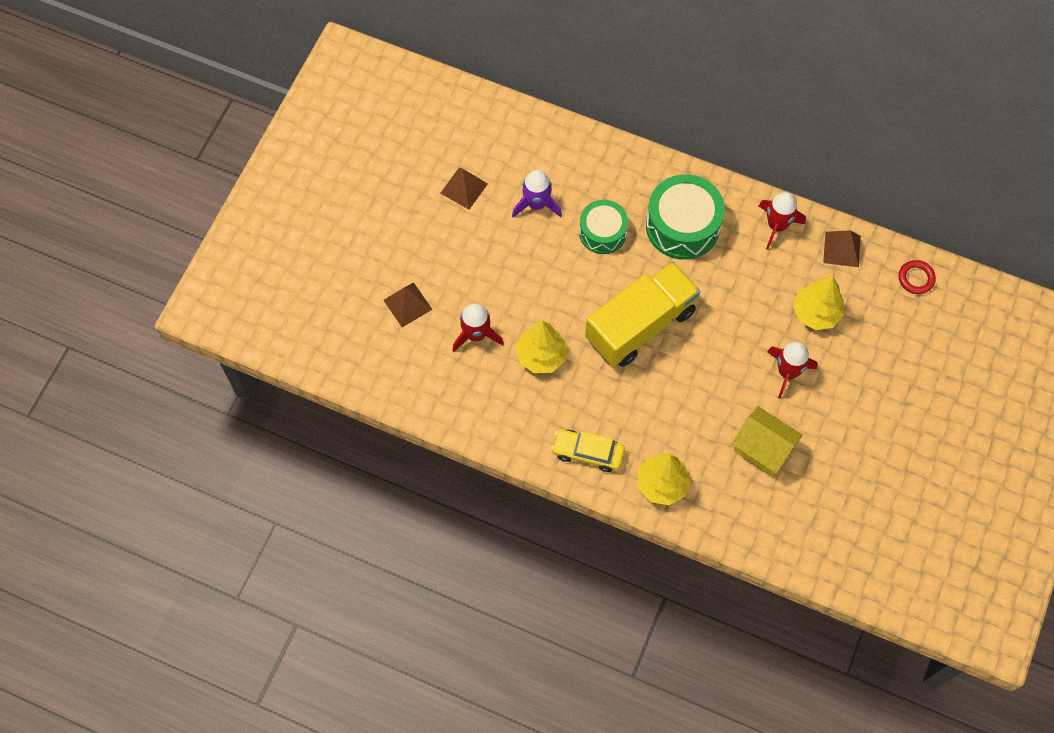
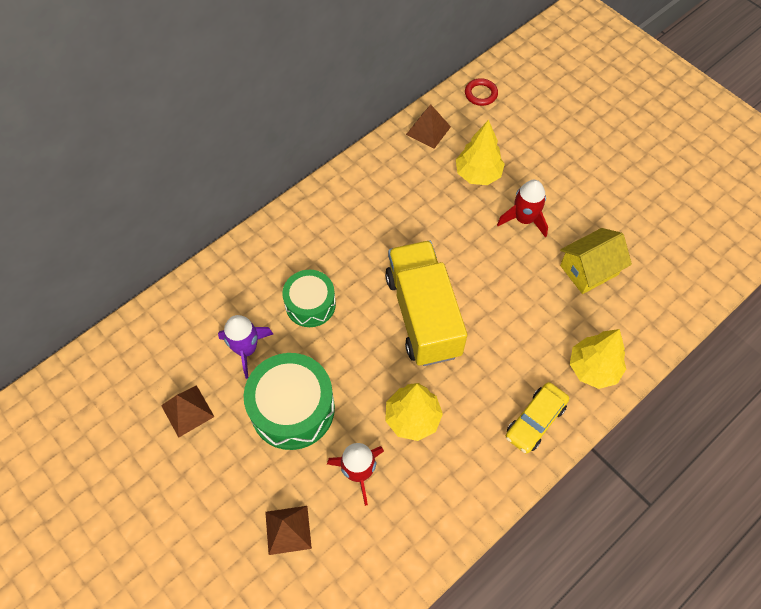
camera: 65 degrees left, 5 degrees down
(682, 226) = (341, 236): green drum -> green drum (292, 408)
(777, 226) = (381, 165): red rocket -> none

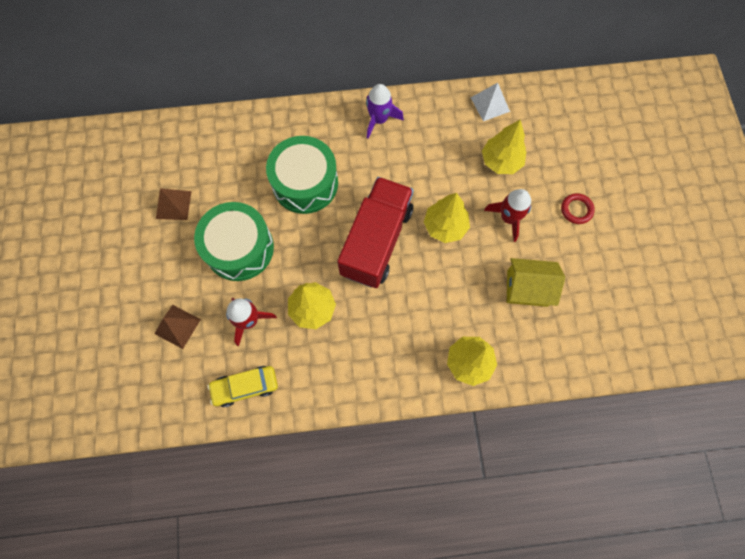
camera: 35 degrees right, 10 degrees up
(246, 349) = (240, 187): purple rocket -> purple rocket (379, 119)
(310, 304) = (305, 183): green drum -> green drum, size x1.56
(423, 315) = (376, 241): yellow truck -> red truck
(428, 130) = (490, 104): brown pyramid -> white pyramid
(475, 261) = (445, 226): none -> yellow tree
(481, 94) = (554, 99): red ring -> red ring (576, 210)
(535, 421) = (395, 370): yellow car -> yellow car (245, 387)

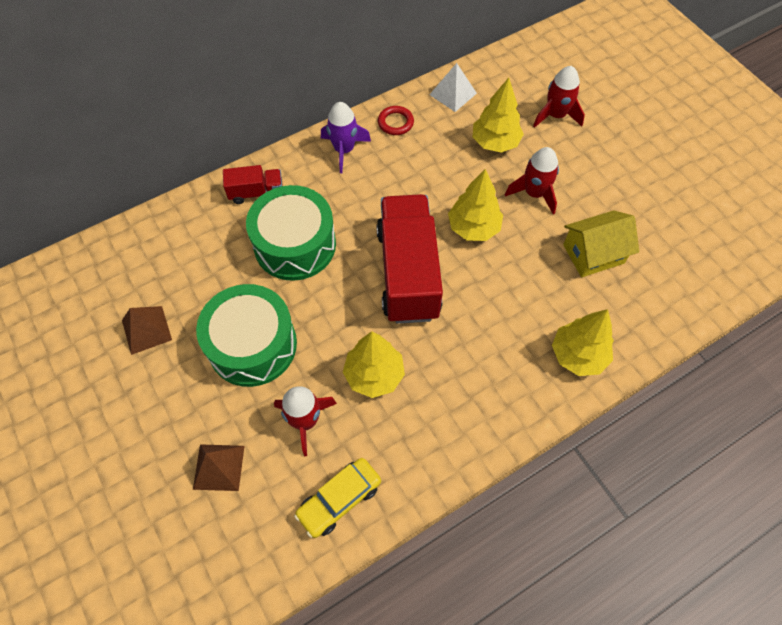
camera: 25 degrees left, 10 degrees down
(297, 129) = (256, 193): none -> red truck
(564, 157) = (556, 115): none -> red rocket
(576, 210) = (597, 159): red ring -> red ring (395, 122)

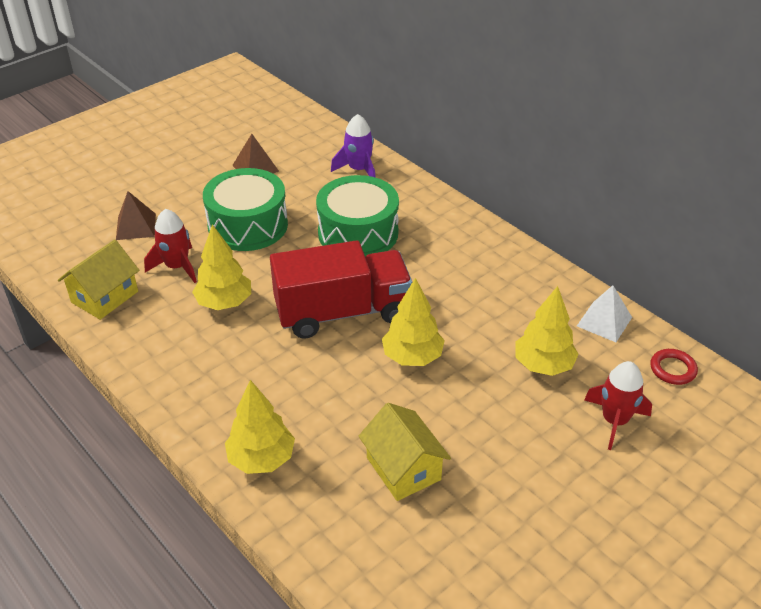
camera: 80 degrees right, 20 degrees down
(256, 193) = (411, 200): red truck -> none
(339, 499) = (105, 297): yellow car -> yellow house
(344, 150) = (484, 248): purple rocket -> purple rocket (358, 170)
(395, 122) = (538, 280): red ring -> red ring (672, 369)
(534, 193) = (478, 406): red rocket -> none

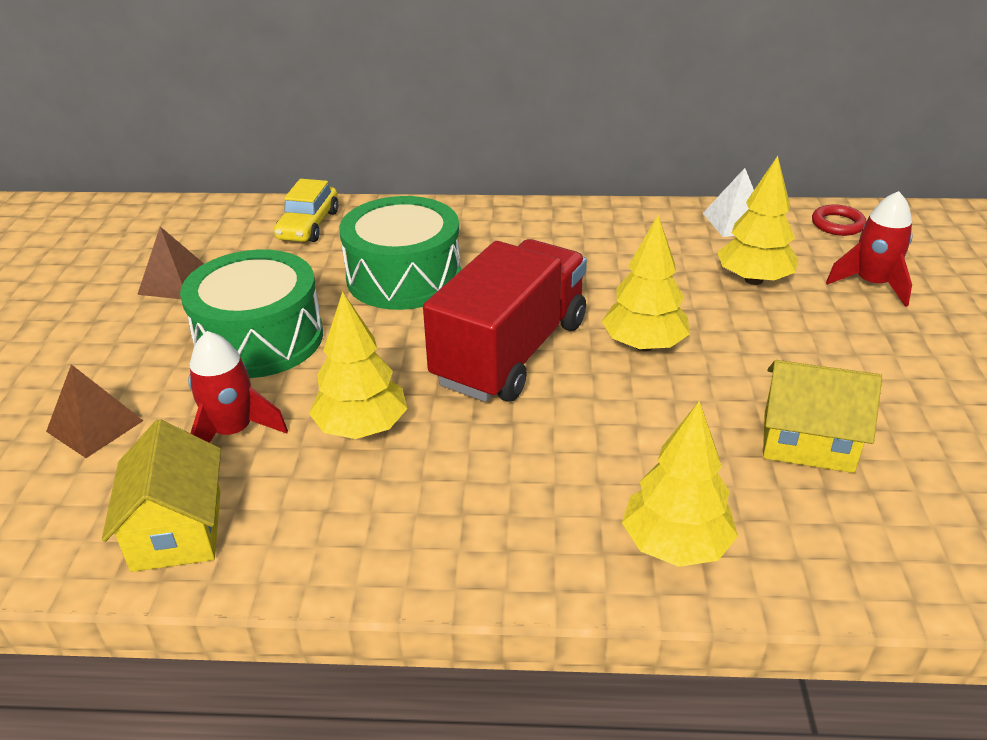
camera: 45 degrees left, 5 degrees down
(358, 170) = (308, 225): purple rocket -> yellow car

